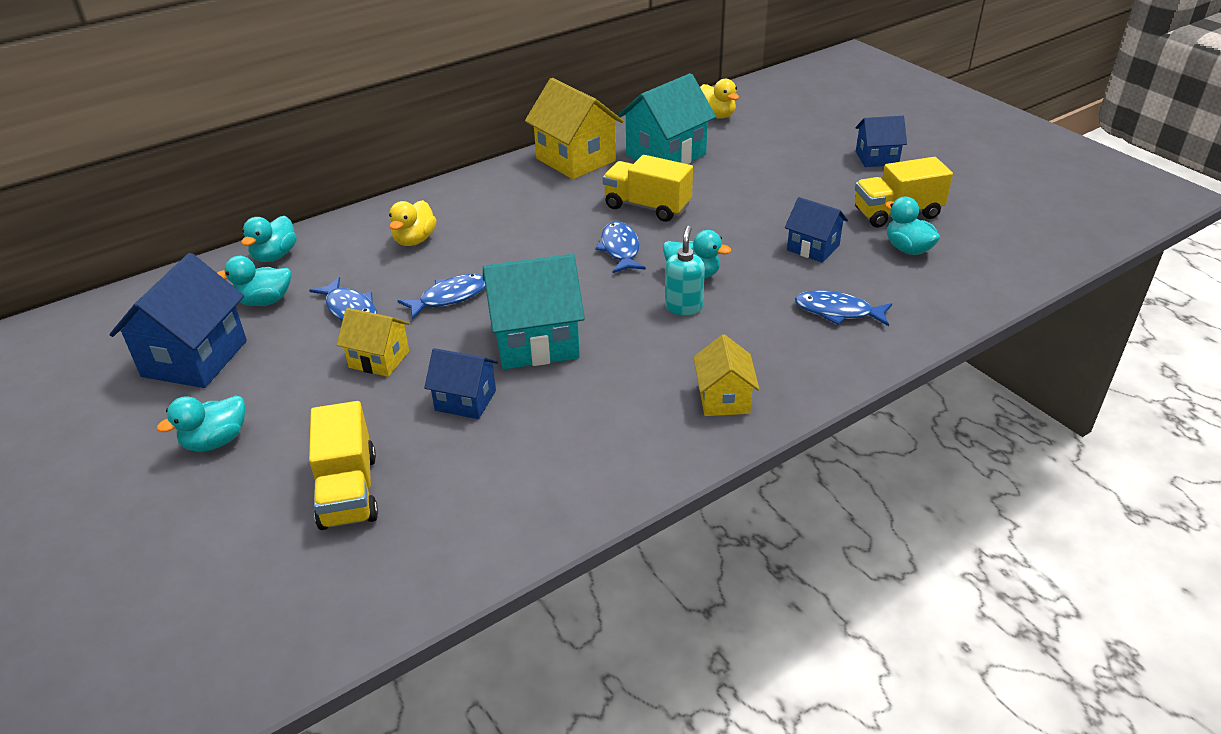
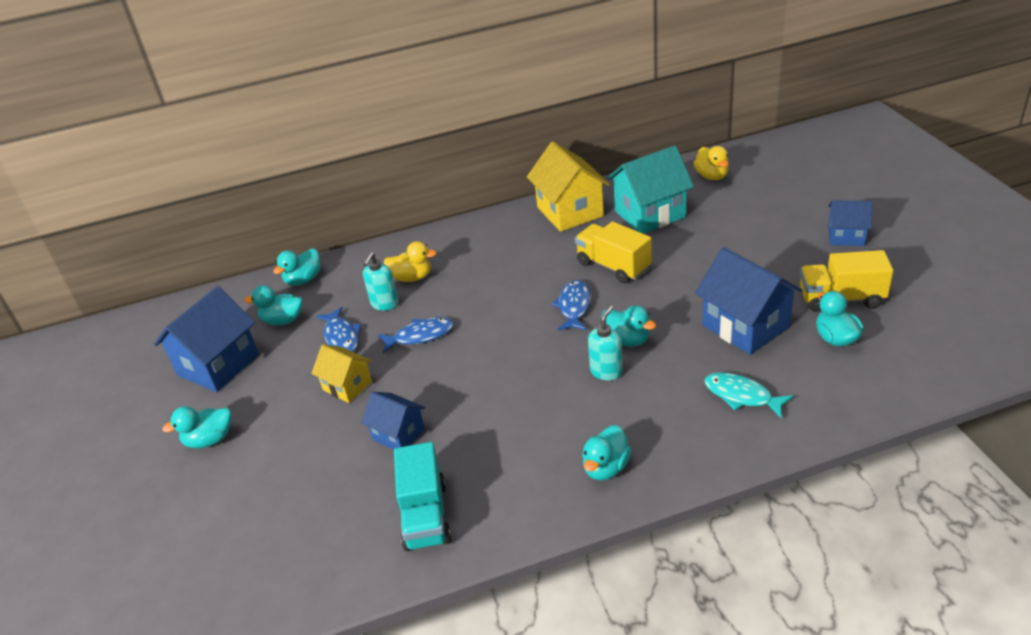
camera: 20 degrees right, 0 degrees up
(348, 491) = (286, 500): yellow truck -> none
(391, 270) = (384, 304): none -> turquoise soap dispenser
(414, 240) = (412, 277): yellow duck -> yellow duck turned 120 degrees counterclockwise
(535, 478) = (425, 515): none -> turquoise truck
(536, 342) = (472, 388): turquoise house -> none
(724, 399) = (606, 468): yellow house -> turquoise duck
(813, 248) = (745, 326): blue house -> blue house, size x1.71
(837, 312) = (741, 396): blue fish -> turquoise fish

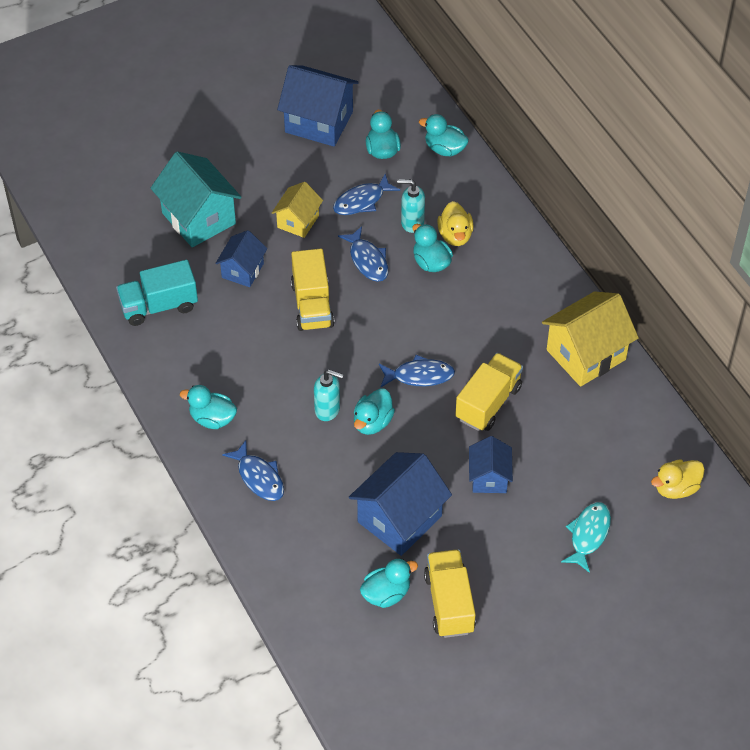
camera: 75 degrees right, 15 degrees up
(209, 440) = (230, 145): turquoise duck -> turquoise duck (431, 262)
(465, 378) = (312, 305): none -> yellow truck
(650, 214) = (588, 430): turquoise house -> turquoise house (199, 218)
(691, 429) = (259, 477): none -> blue fish
(741, 396) = (302, 514): turquoise fish -> turquoise fish (588, 535)
(846, 236) = (562, 617): blue house -> blue house (489, 477)

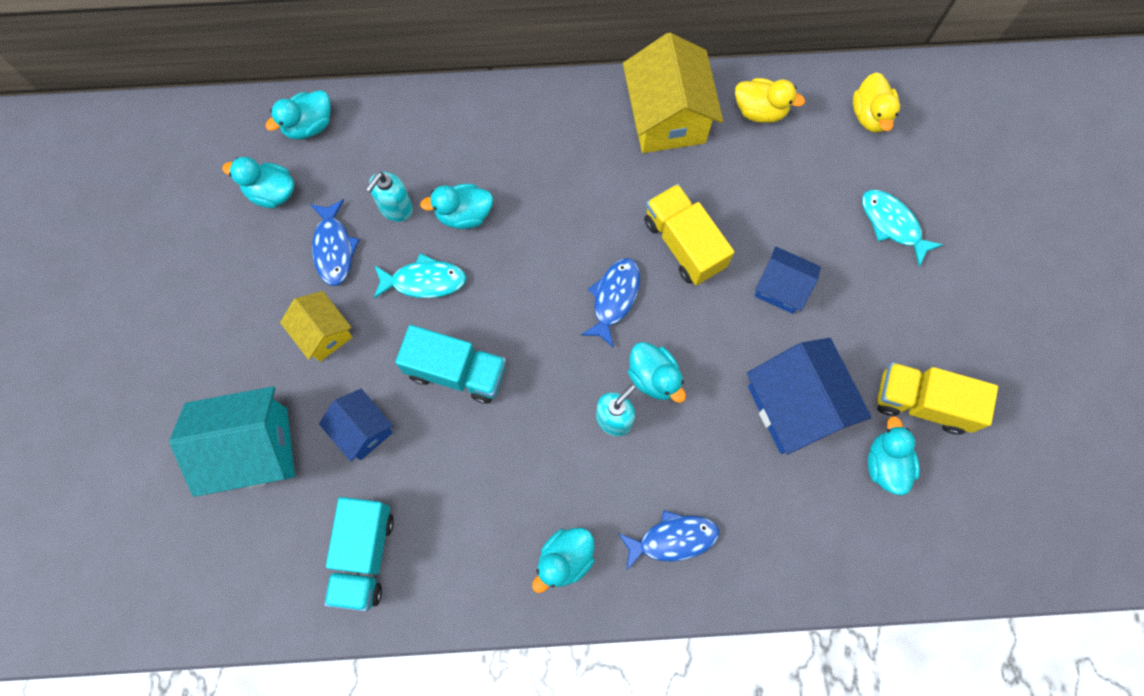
camera: 65 degrees left, 20 degrees up
(312, 305) = (456, 371): yellow truck -> turquoise truck
(319, 122) = (185, 243): blue house -> none
(367, 260) = (424, 281): blue fish -> turquoise fish
(455, 235) = (439, 172): yellow duck -> yellow duck (760, 110)

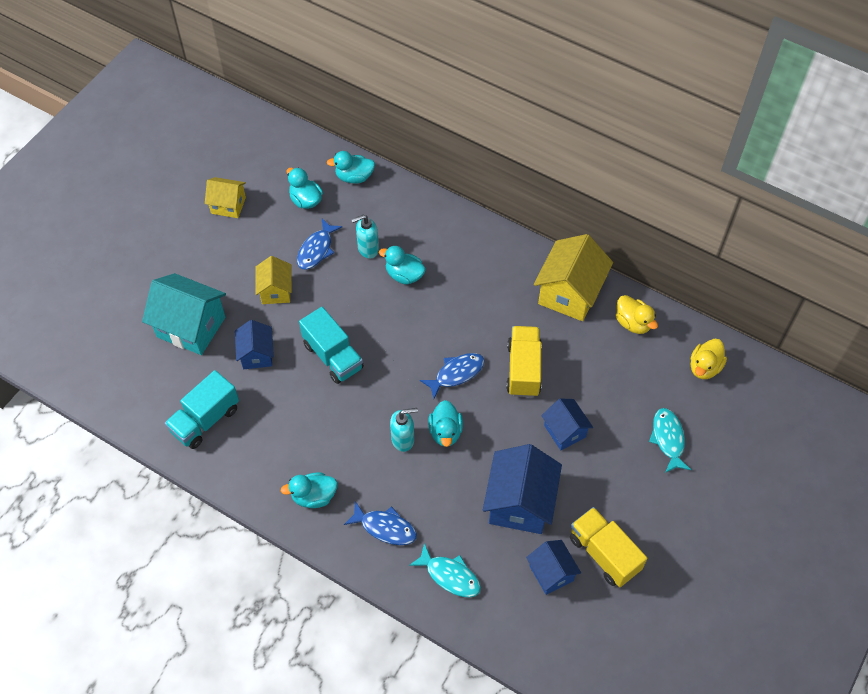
camera: 35 degrees right, 15 degrees down
(177, 259) = (228, 205): none -> yellow house
(424, 281) = (353, 297): turquoise fish -> turquoise fish (450, 575)
(885, 464) = (551, 573): turquoise duck -> blue house

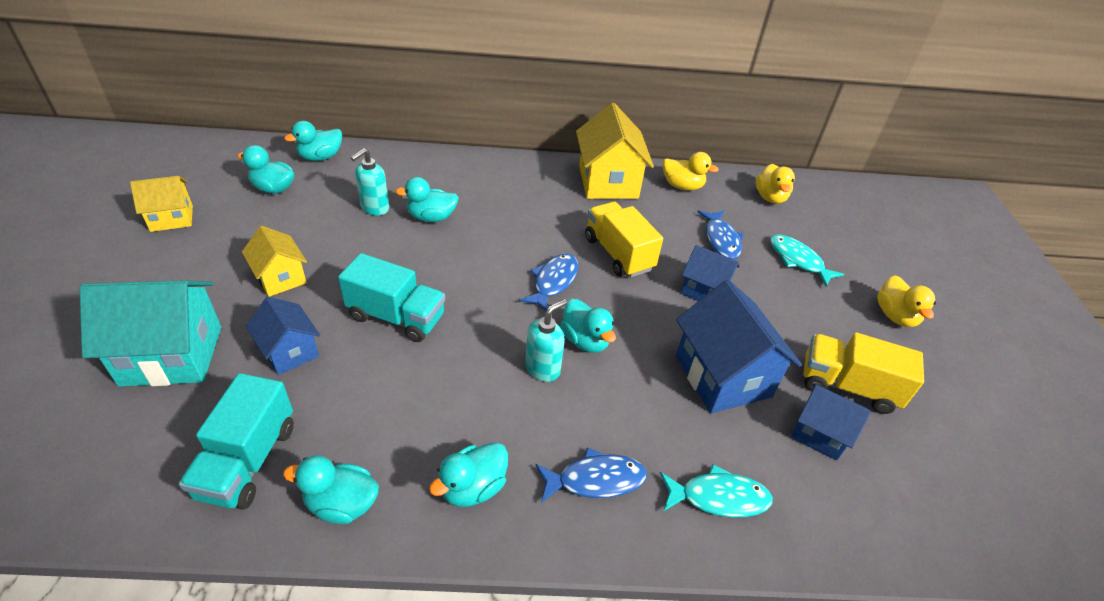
camera: 35 degrees left, 15 degrees down
(241, 470) = (342, 504): none -> turquoise duck
(316, 250) = (312, 226): blue fish -> blue fish (721, 240)
(701, 522) = (895, 316): none -> yellow duck

